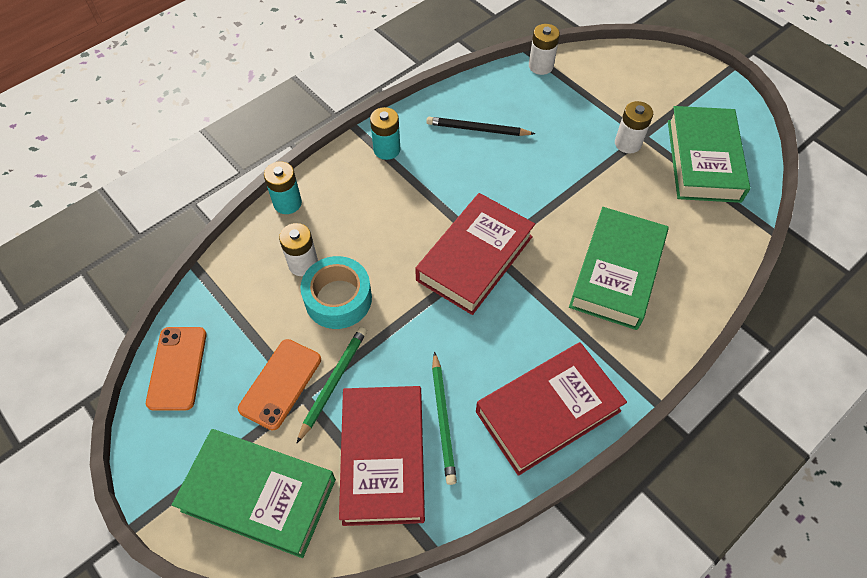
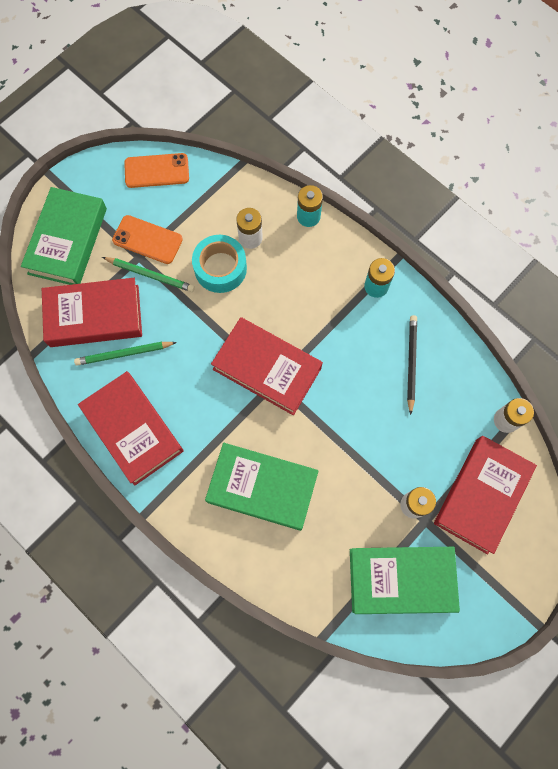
camera: 85 degrees right, 15 degrees up
(615, 92) = (481, 495): none -> red book

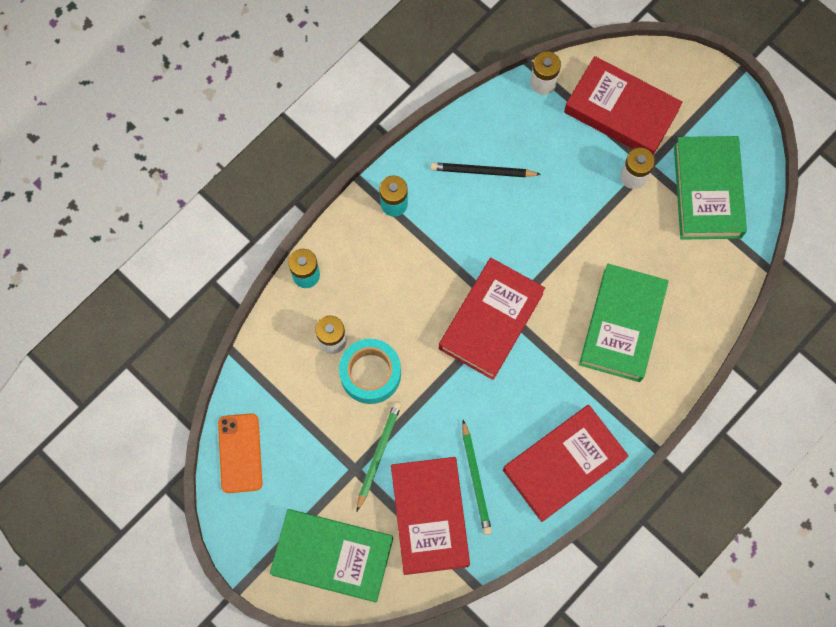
camera: 90 degrees left, 0 degrees up
(147, 240) = (332, 459): orange phone -> none

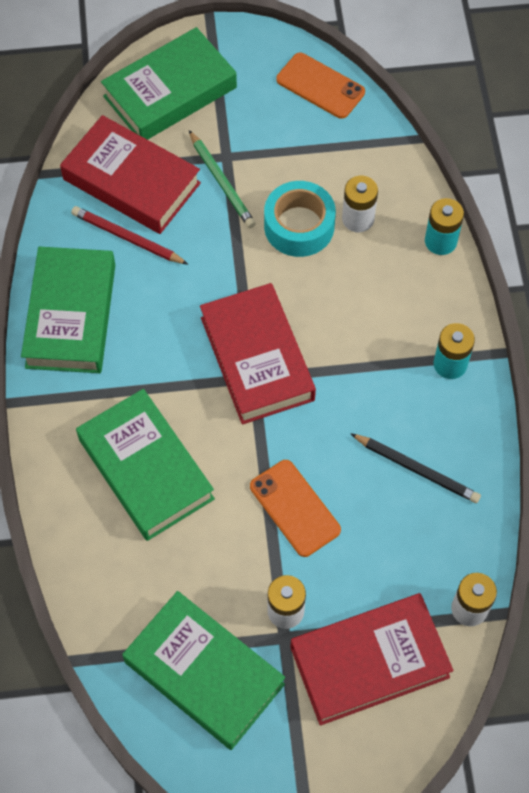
camera: 130 degrees right, 10 degrees down
(476, 479) = (127, 238): green pencil -> red pencil
(483, 171) = (416, 469): black pencil -> black pencil turned 75 degrees clockwise
(563, 464) = (71, 315): red book -> green book
(568, 220) = (295, 508): none -> orange phone

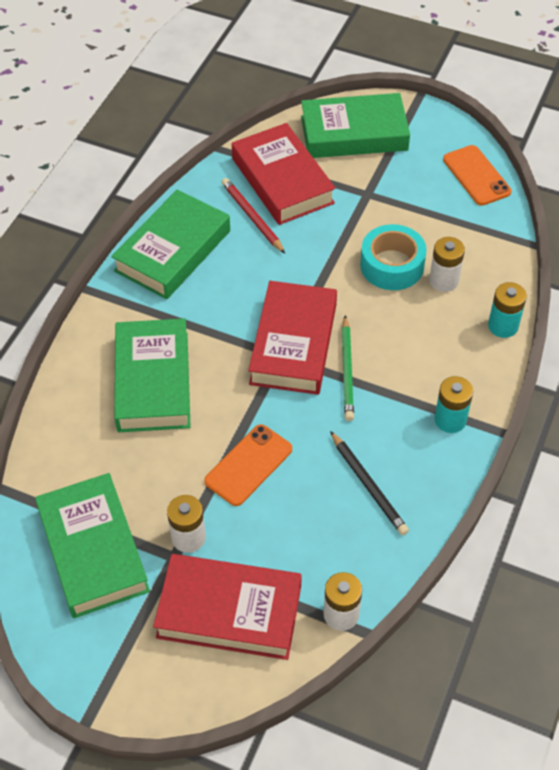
camera: 30 degrees right, 10 degrees down
(221, 182) = (351, 209): green pencil -> green pencil (347, 370)
(295, 508) = (249, 465): orange phone -> orange phone turned 45 degrees clockwise

